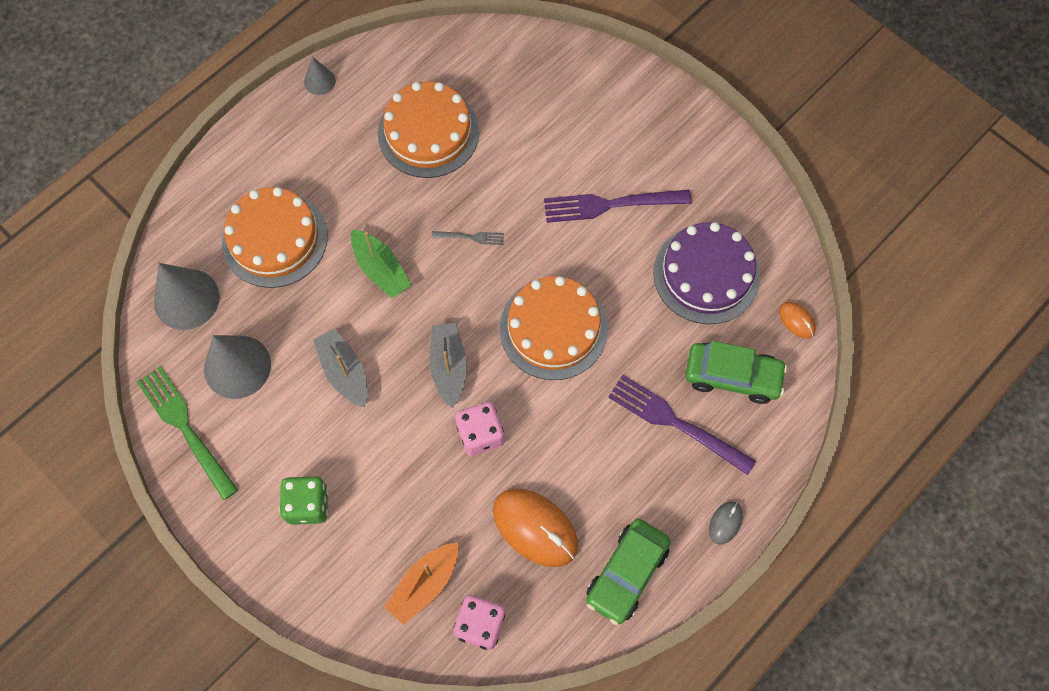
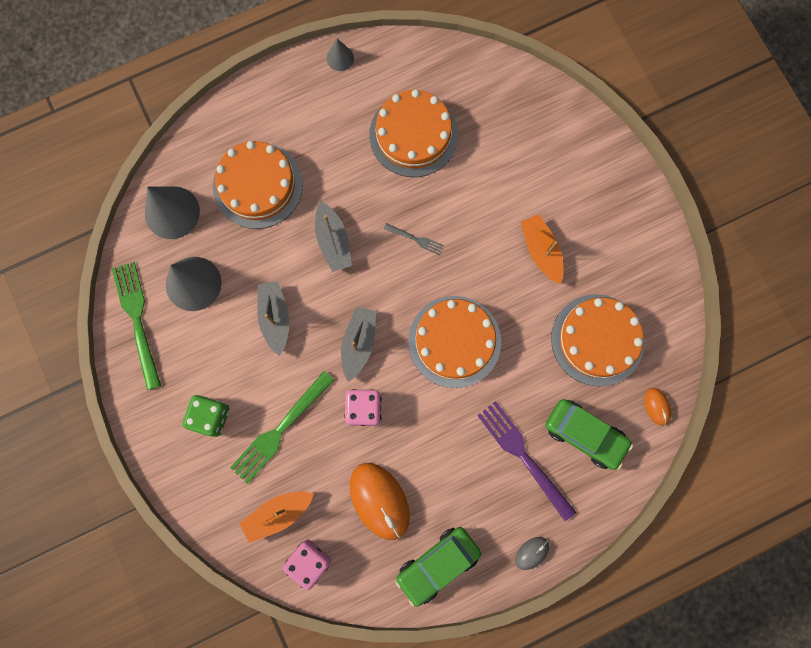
camera: 20 degrees right, 10 degrees up
(380, 269) = (333, 241): green boat -> grey boat
(393, 490) = (280, 429): none -> green fork
(611, 205) = (541, 251): purple fork -> orange boat
(706, 274) = (597, 340): purple cake -> orange cake

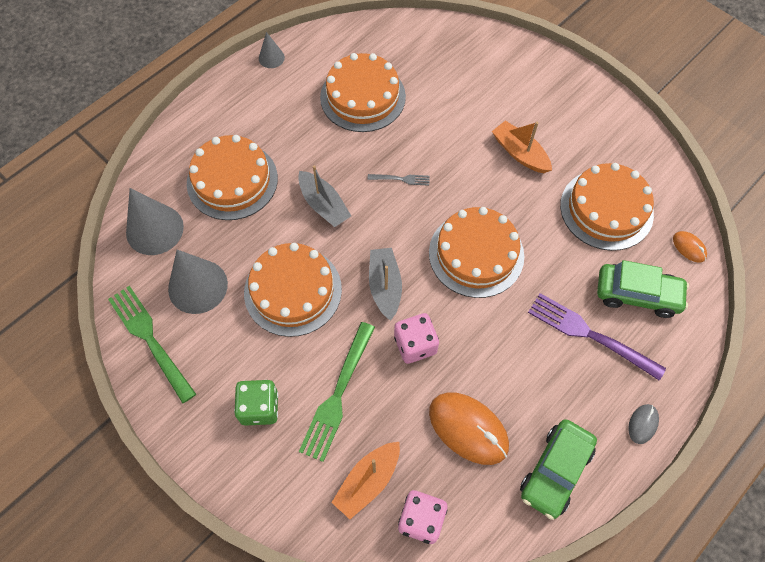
camera: 20 degrees left, 15 degrees down
(275, 318) = (293, 290): grey boat -> orange cake

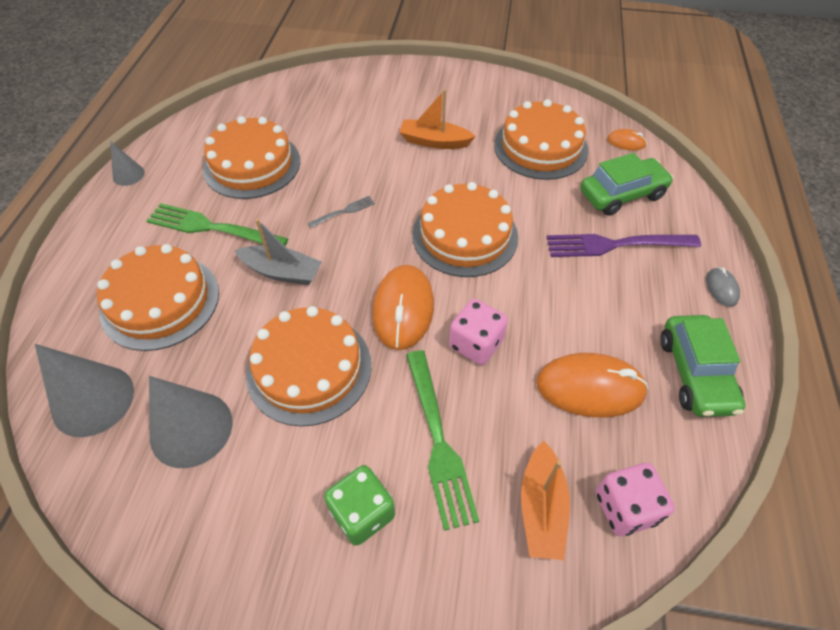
camera: 35 degrees left, 10 degrees down
(150, 339) = (167, 526): green fork -> green fork (212, 228)
(385, 286) = (403, 309): grey boat -> orange mouse

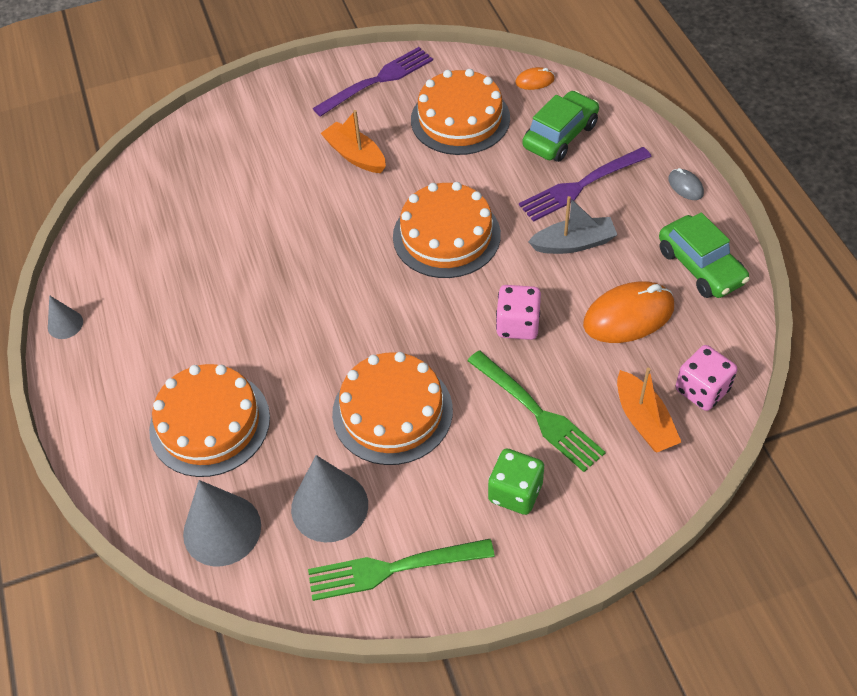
camera: 25 degrees left, 0 degrees up
(212, 228) = (201, 336): green fork -> green fork (393, 568)
(252, 165) = (189, 257): orange cake -> none
(282, 272) = (303, 344): grey boat -> grey boat (573, 243)
(344, 212) = (318, 263): grey fork -> none
(403, 309) = (437, 325): orange mouse -> none
(434, 141) = (355, 155): orange boat -> orange boat turned 60 degrees clockwise
(492, 94) = (377, 81): none -> purple fork

